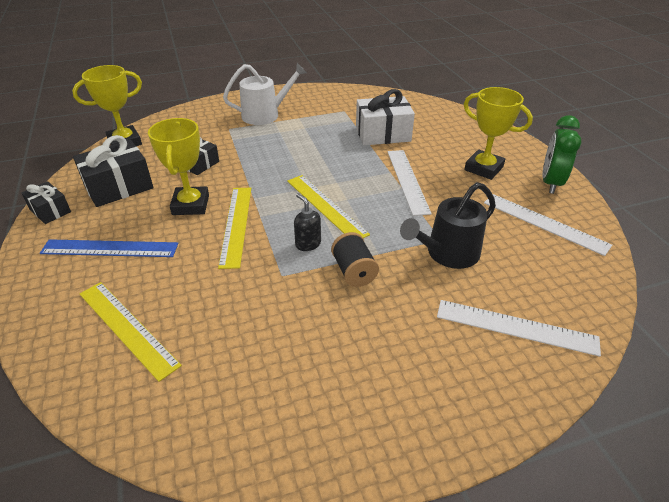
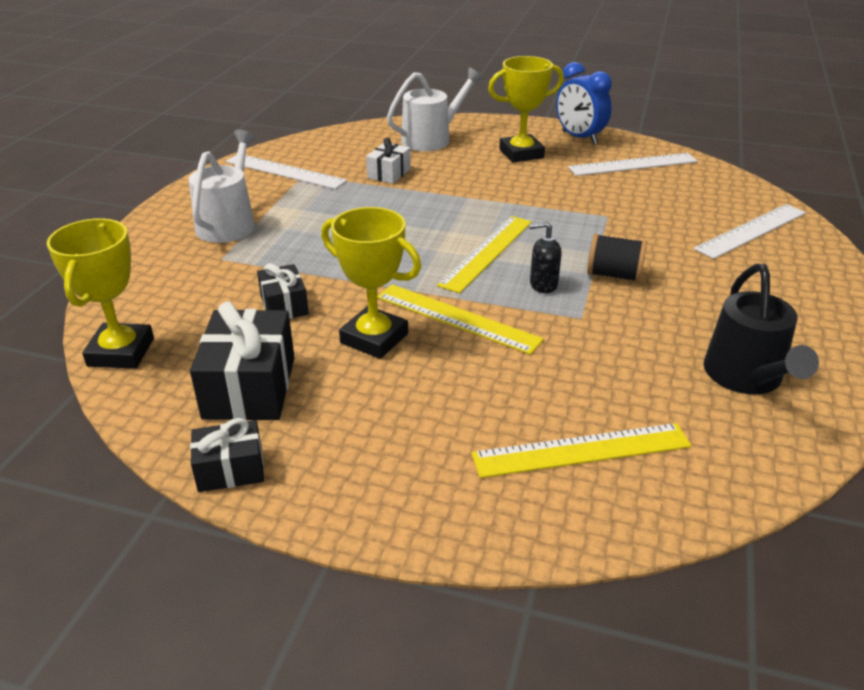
camera: 55 degrees left, 5 degrees down
(110, 248) = (400, 429): blue ruler -> none
(325, 206) = (487, 252): yellow ruler -> yellow ruler turned 60 degrees counterclockwise
(383, 134) = (389, 173): white gift -> white gift, size x0.58
(407, 180) = (495, 194): white ruler -> white ruler (285, 171)
(448, 253) = (632, 220): black watering can -> black watering can (746, 377)
(451, 129) = (431, 139): none -> white watering can
(550, 183) = (579, 138): green clock -> blue clock

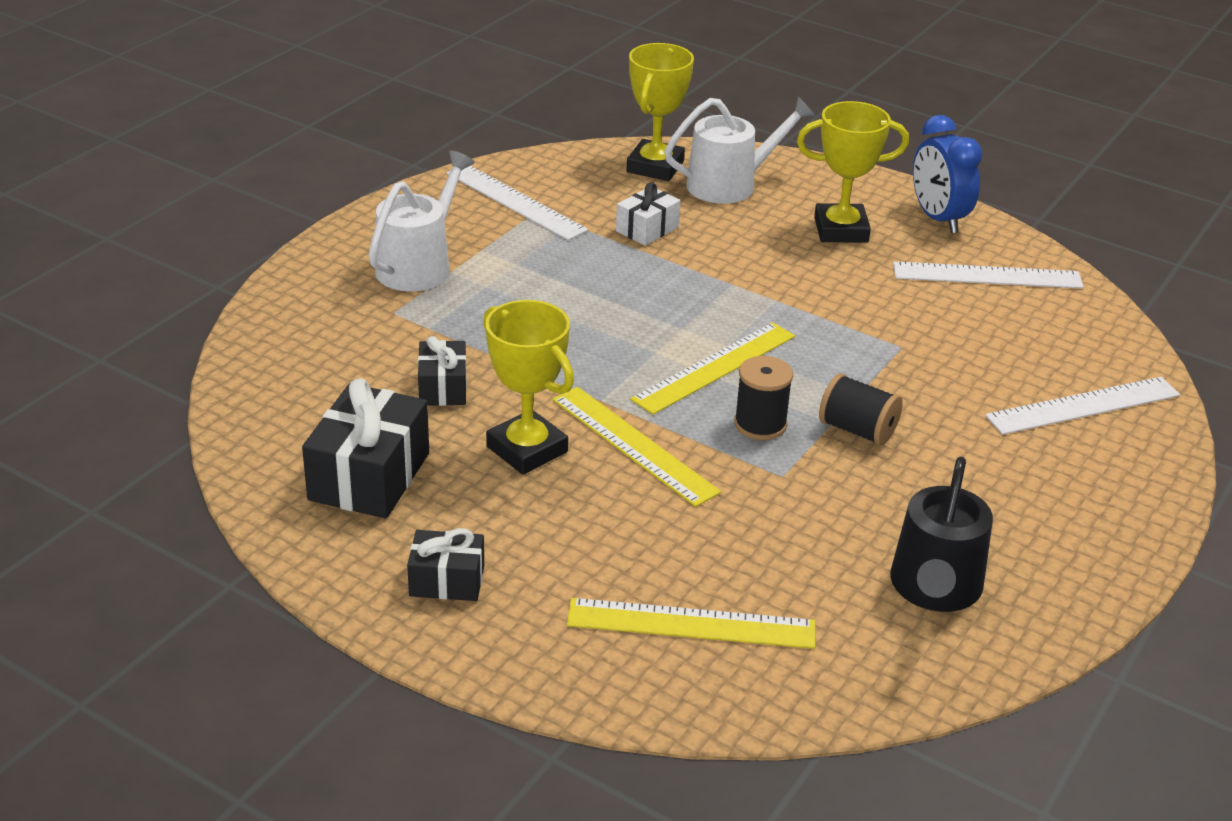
camera: 15 degrees right, 0 degrees up
(121, 352) = (248, 407): yellow trophy -> yellow trophy (655, 166)
(230, 469) = (319, 558): black gift -> black gift (447, 581)
(543, 285) = (760, 424): black soap dispenser -> black spool

